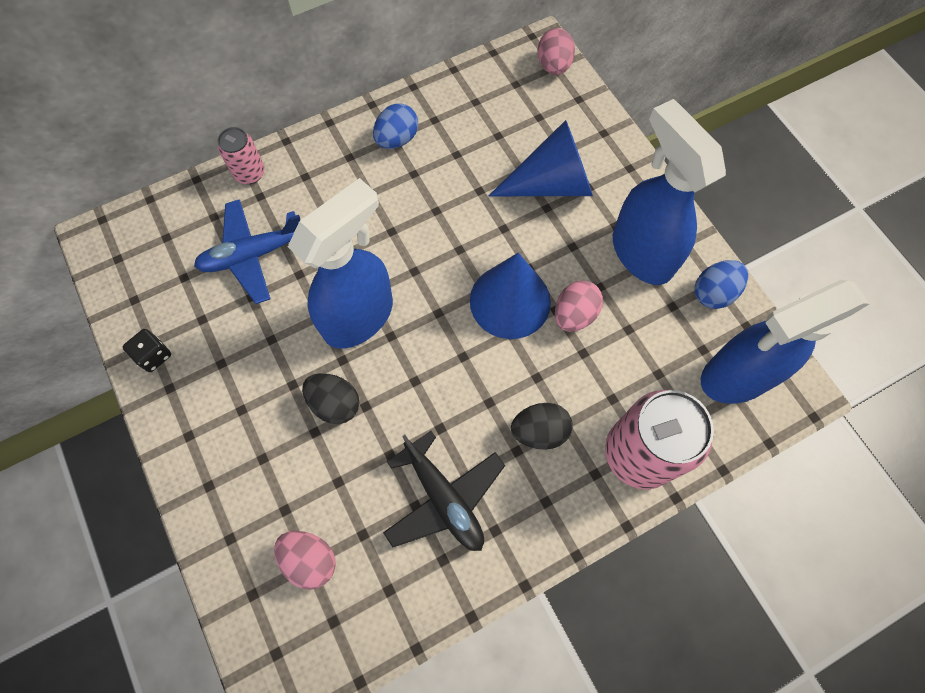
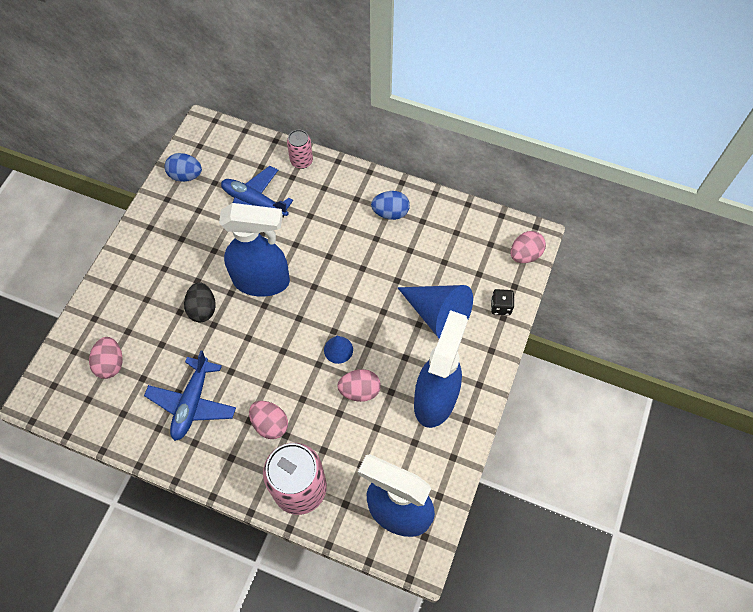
camera: 50 degrees right, 5 degrees down
(154, 355) = (161, 206): black dice -> black dice (500, 306)
(443, 498) = (192, 403): black plane -> blue plane
(510, 301) = (338, 349): blue cone -> blue cone, size x0.49
(539, 431) = (270, 424): black egg -> pink egg
(713, 293) = (445, 460): blue egg -> blue egg (186, 175)

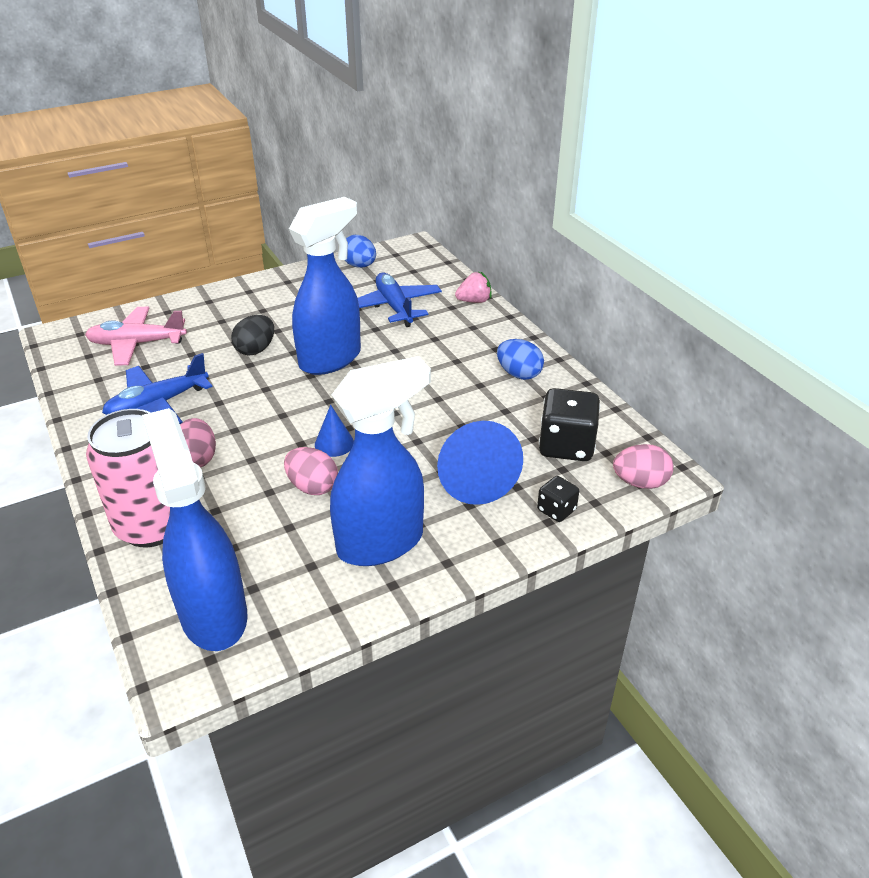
camera: 40 degrees right, 25 degrees down
(111, 363) = (137, 344): pink egg -> pink plane
(262, 281) = (331, 359): blue spray bottle -> blue spray bottle turned 90 degrees counterclockwise
(301, 161) = (474, 301): pink can -> pink strawberry
(466, 254) = (566, 446): none -> black dice

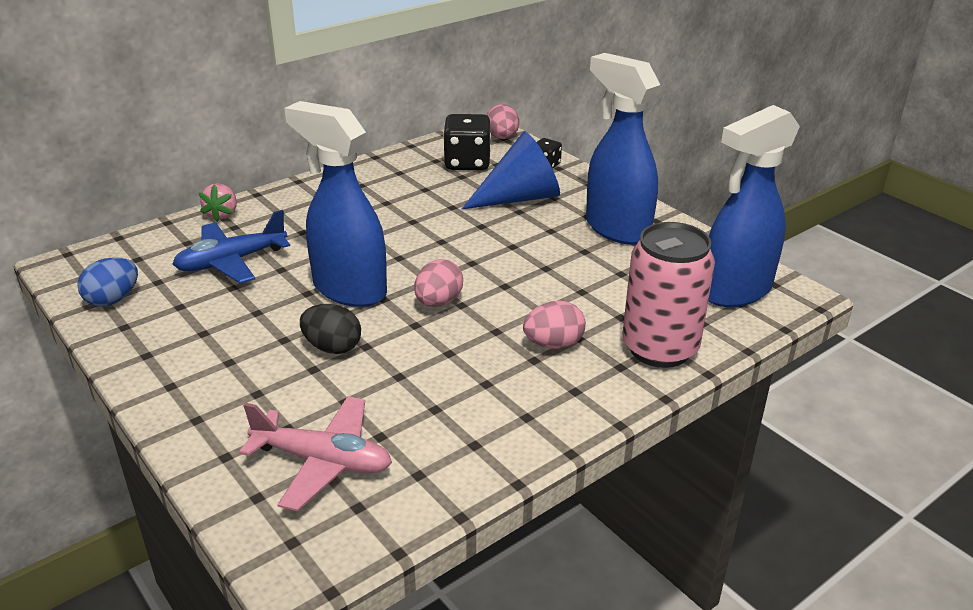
camera: 100 degrees left, 5 degrees down
(137, 344) = (322, 461): pink plane -> pink plane turned 60 degrees counterclockwise
(158, 404) = (464, 399): blue plane -> none
(312, 487) = (565, 269): pink egg -> pink egg (438, 302)
(334, 443) = (499, 267): blue cone -> none
(474, 301) = (222, 214): pink strawberry -> pink strawberry turned 150 degrees counterclockwise
(519, 374) = (366, 185): blue egg -> none

